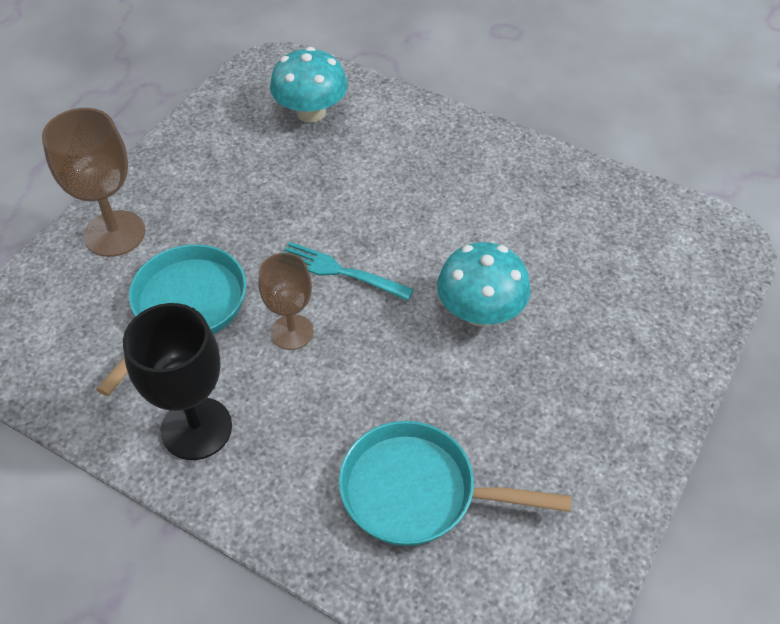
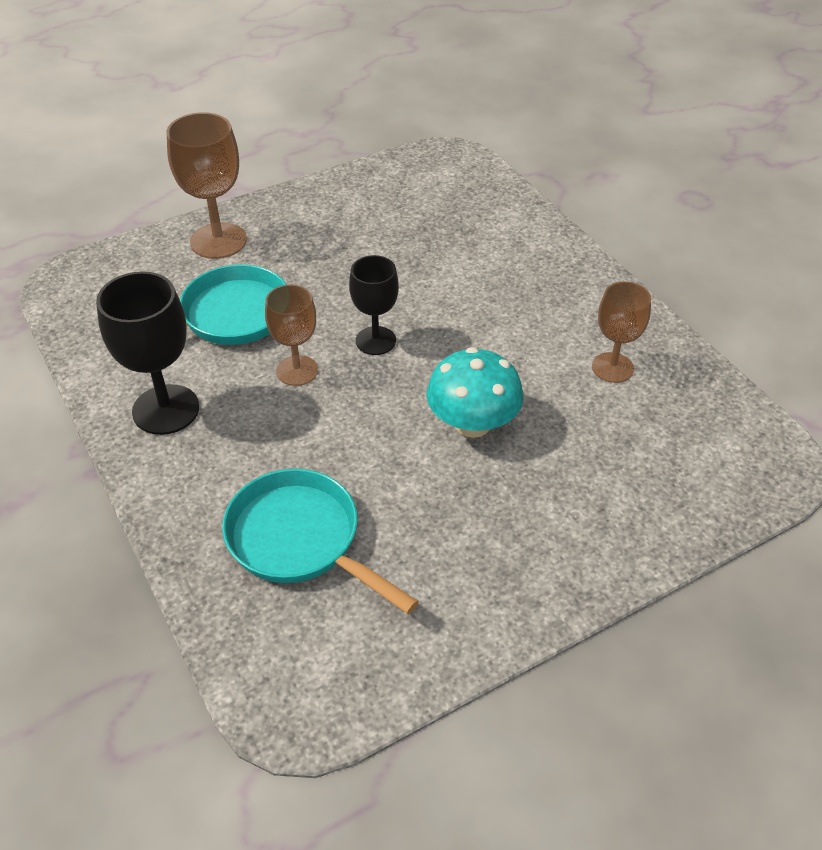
camera: 30 degrees right, 5 degrees down
(311, 112) = (452, 205): turquoise mushroom -> none
(341, 271) = (375, 341): turquoise fork -> black goblet
(552, 211) = (612, 368): none -> brown goblet

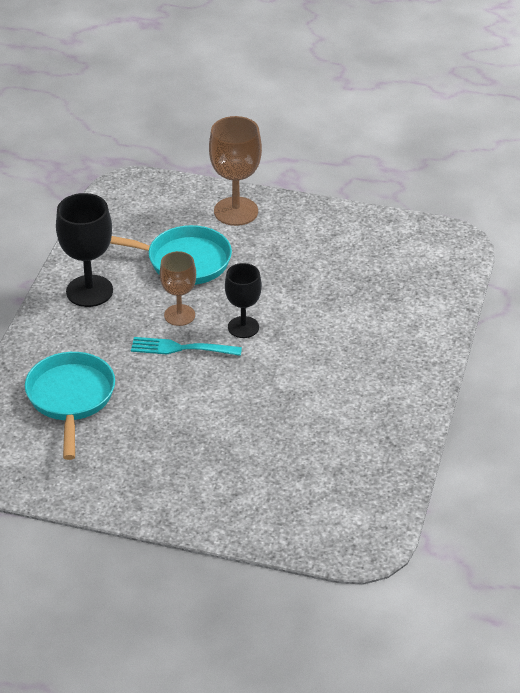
camera: 45 degrees right, 5 degrees down
(345, 401) = (182, 348): none -> turquoise fork
(472, 423) = (231, 406): turquoise mushroom -> none
(612, 368) = (355, 433): brown goblet -> none

